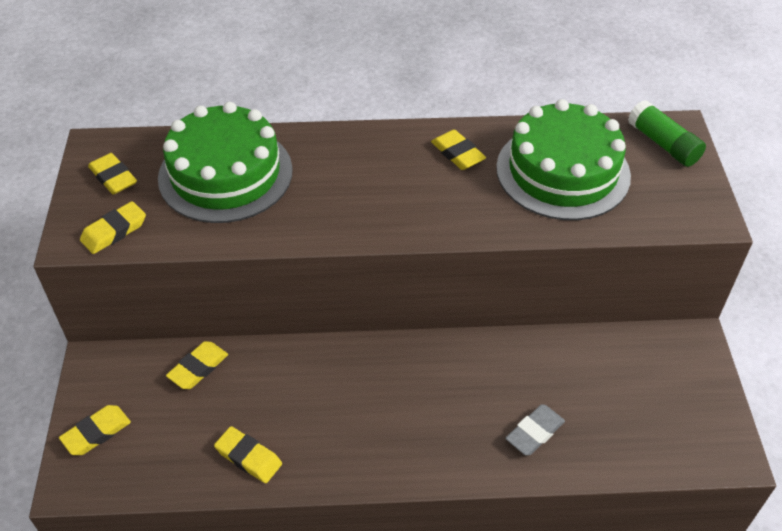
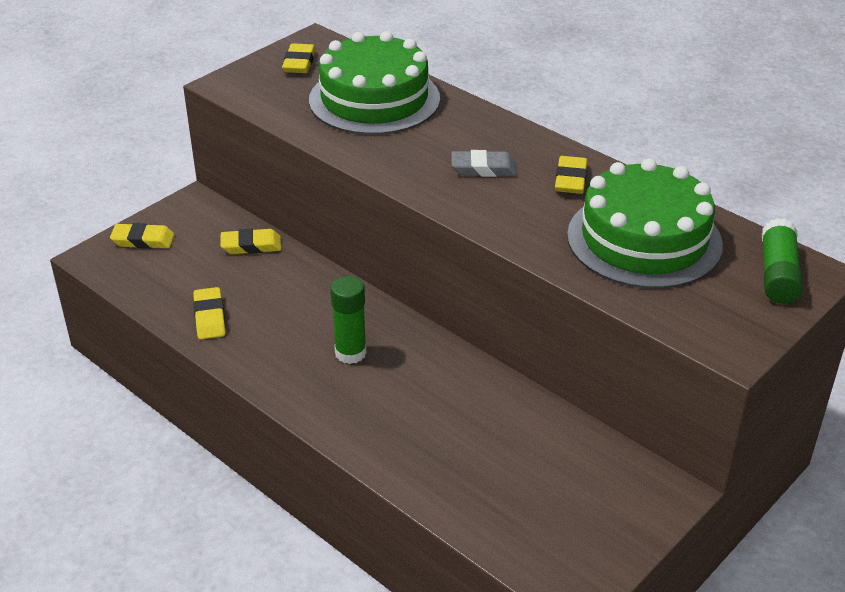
camera: 45 degrees right, 10 degrees down
(114, 231) = (255, 93): yellow eraser -> none
(391, 400) = (350, 353): none -> green glue stick
(534, 432) = (427, 449): grey eraser -> grey eraser (483, 168)

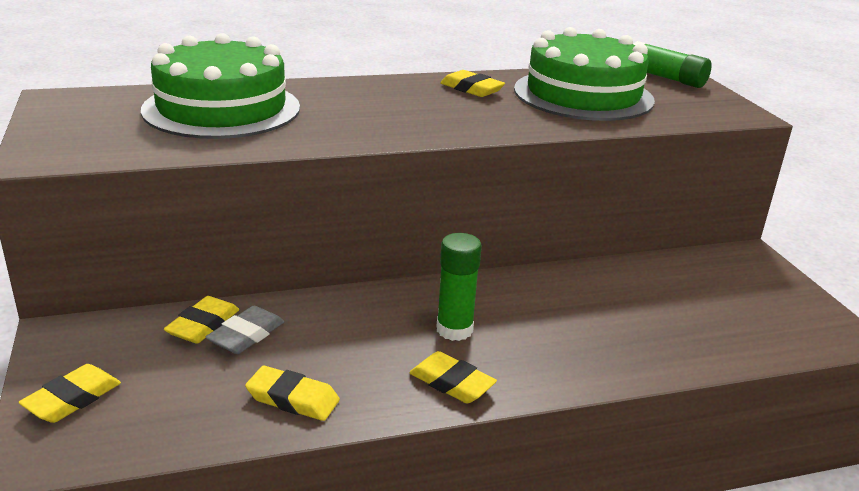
camera: 60 degrees left, 10 degrees down
(299, 63) = (84, 115): yellow eraser -> yellow eraser (451, 383)
(483, 168) = (410, 107): grey eraser -> grey eraser (246, 335)

